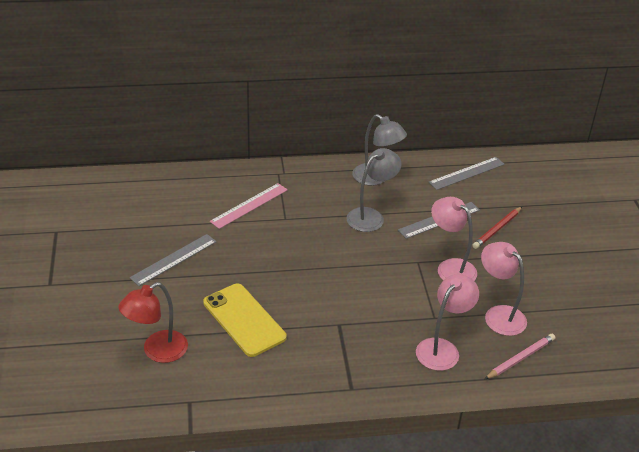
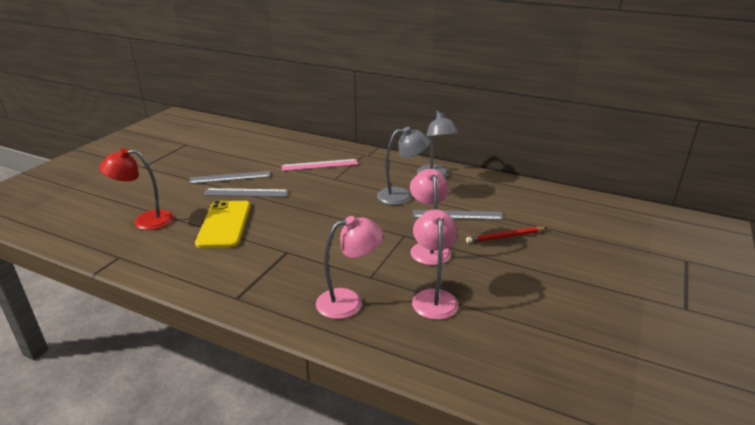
camera: 35 degrees right, 10 degrees down
(467, 173) = (519, 194): grey ruler -> grey ruler (246, 193)
(520, 358) = (414, 340): pink pencil -> none

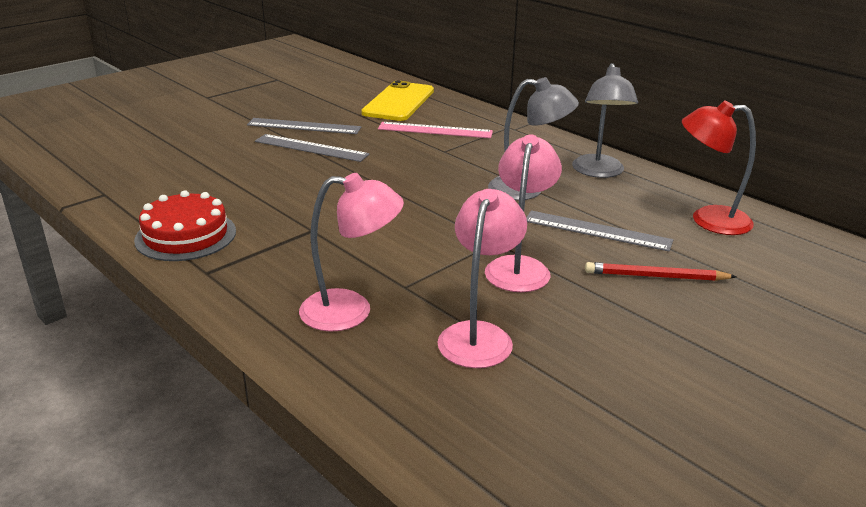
camera: 20 degrees right, 0 degrees up
(145, 221) = (164, 159): red lamp -> red lamp (708, 220)
(203, 275) = (186, 235): none -> red cake
(224, 224) = (256, 181): yellow phone -> yellow phone (398, 102)

